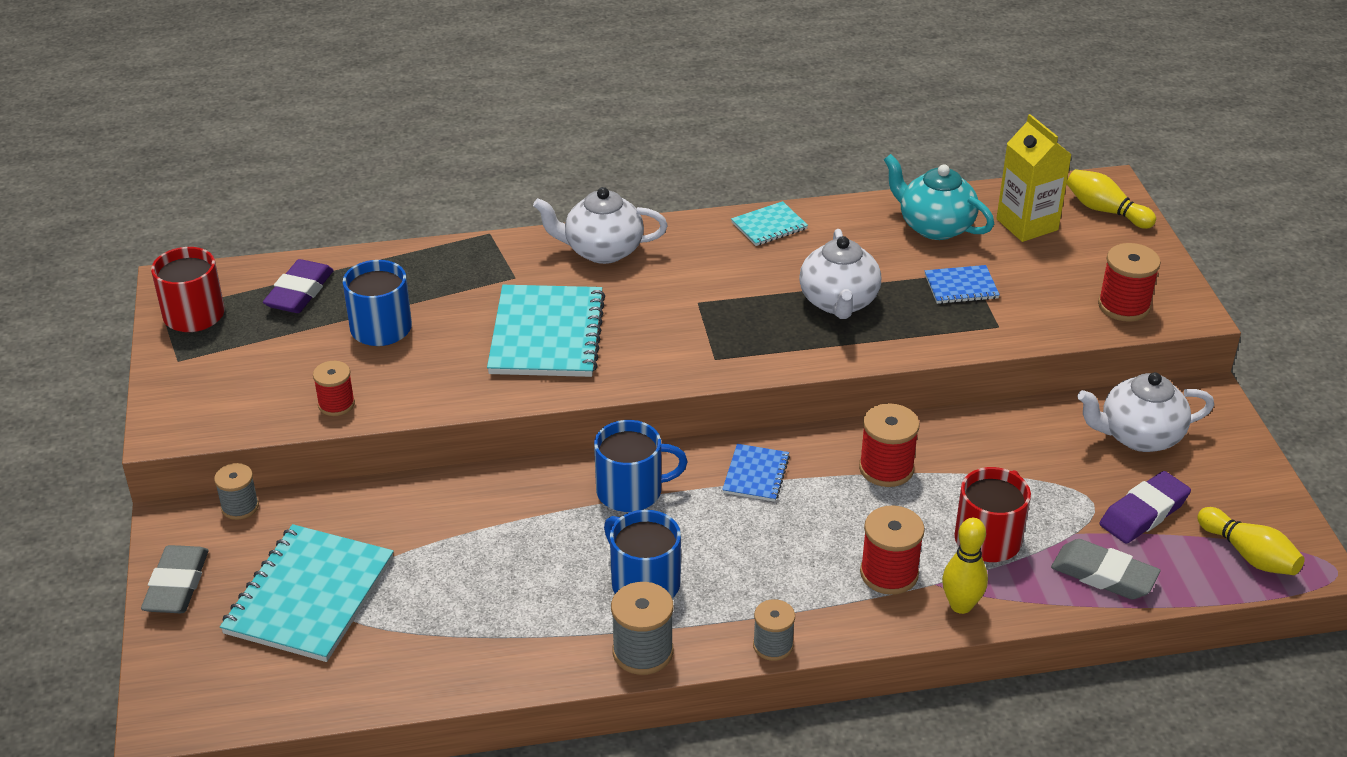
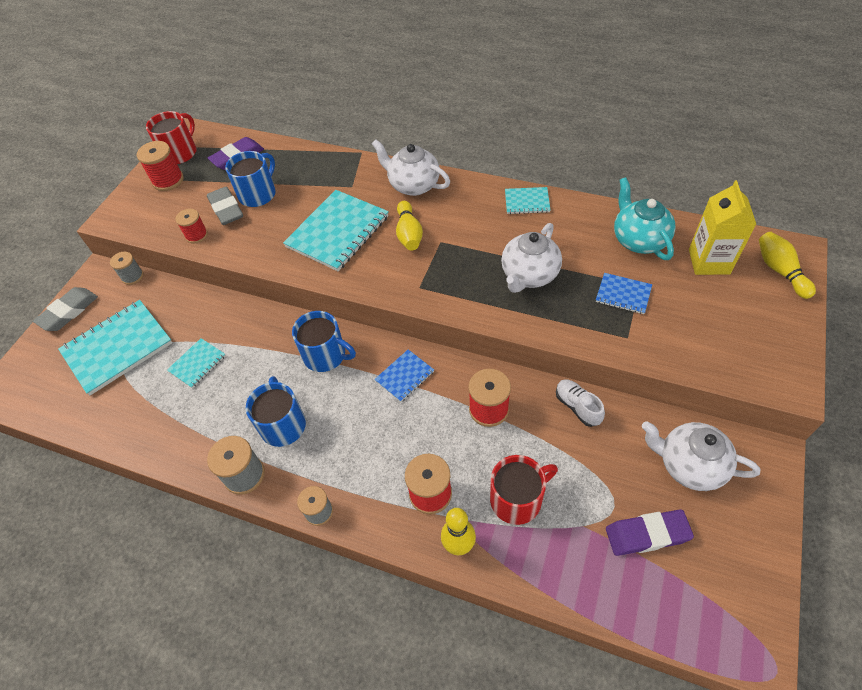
camera: 35 degrees right, 15 degrees up
(455, 567) = (197, 364): none -> turquoise notebook
(983, 428) = (577, 407): none -> white shoe
(1103, 575) = (578, 574): grey eraser -> grey eraser (226, 209)
(1123, 306) = (738, 358): red spool -> red spool (168, 180)
(1248, 555) = (707, 616): yellow bowling pin -> yellow bowling pin (409, 234)

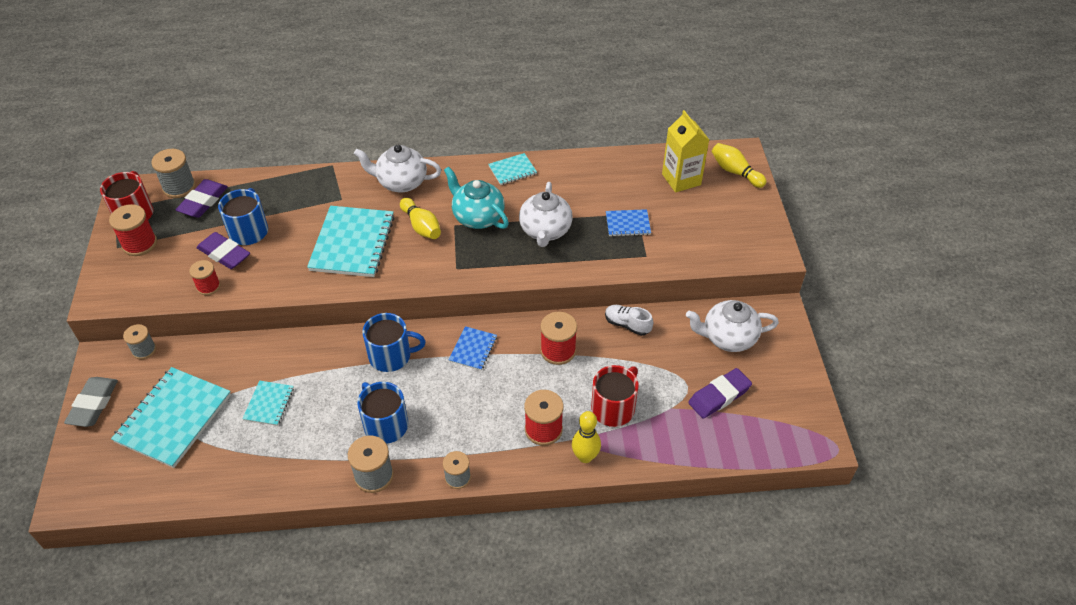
camera: 30 degrees left, 5 degrees down
(226, 209) = (224, 254): grey eraser -> purple eraser
(227, 139) = (179, 187): none -> grey spool
(638, 240) = (620, 177): turquoise teapot -> turquoise teapot (477, 217)

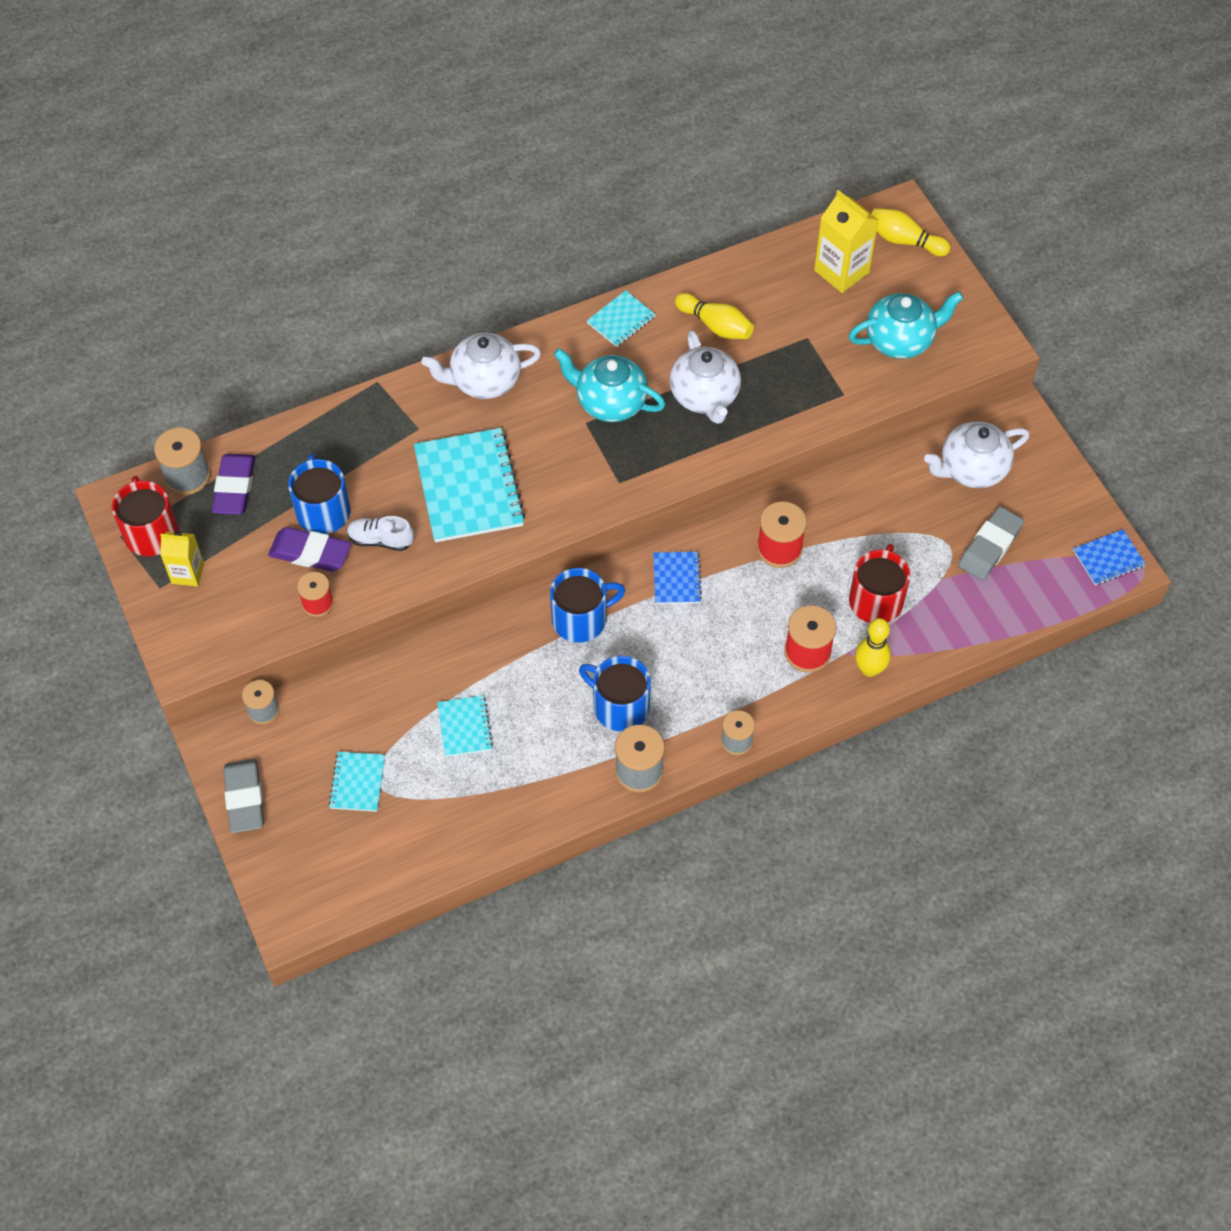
camera: 20 degrees left, 10 degrees up
(139, 244) = (187, 573): red spool -> yellow carton
(174, 418) = (357, 782): turquoise notebook -> turquoise notebook, size x0.50
(421, 226) = (545, 437): yellow bowling pin -> yellow bowling pin (715, 325)
(627, 325) = (847, 489): white shoe -> white shoe (380, 540)
(628, 224) = (802, 356): blue notebook -> blue notebook (1108, 558)
(704, 232) = (900, 340): none -> turquoise teapot
(719, 396) = (990, 547): purple eraser -> grey eraser

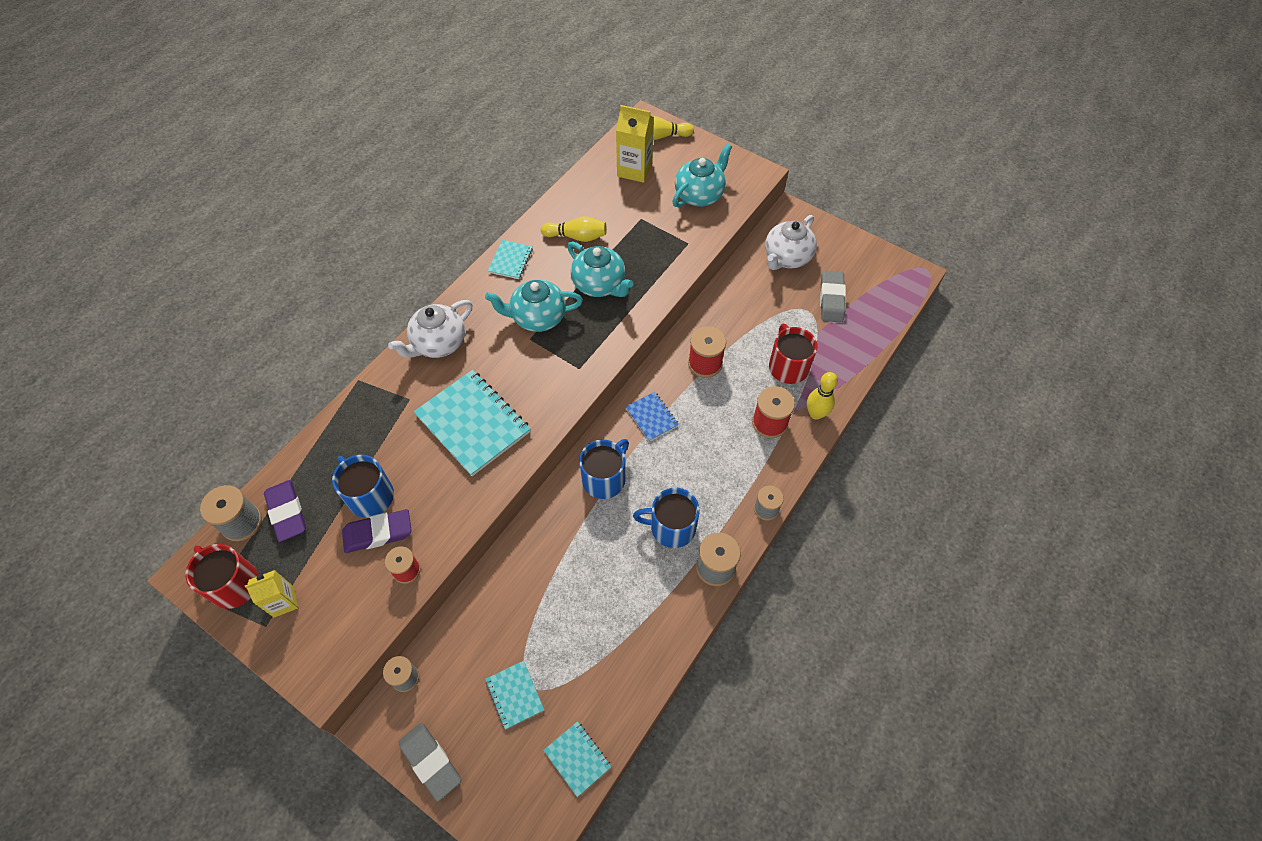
camera: 30 degrees left, 0 degrees up
(380, 540) = (428, 495): white shoe -> none
(464, 727) = (570, 604): turquoise notebook -> turquoise notebook (577, 759)
(705, 397) = (600, 285): white teapot -> turquoise teapot
(1108, 558) = (903, 273): blue notebook -> none

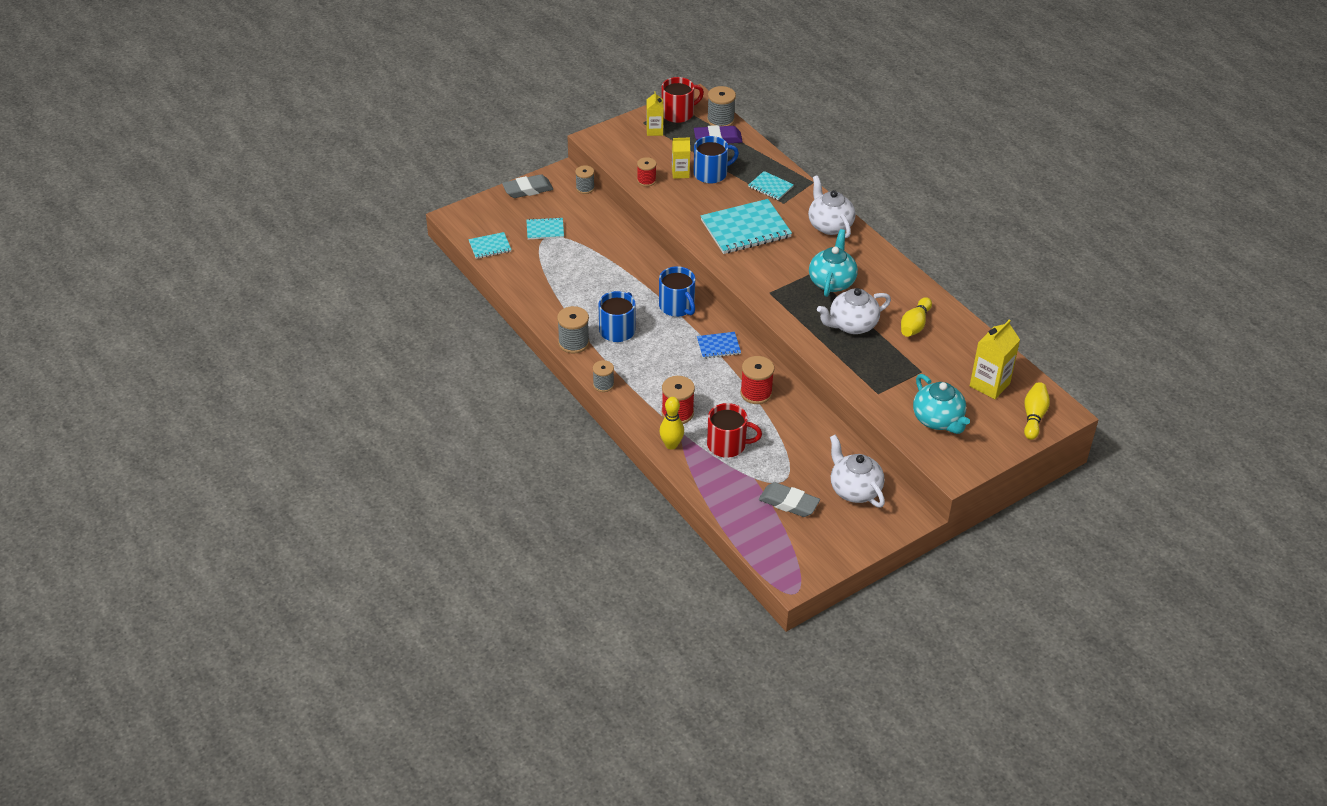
camera: 110 degrees right, 15 degrees down
(378, 533) = (680, 173): purple eraser -> yellow carton
(510, 260) = (902, 280): turquoise notebook -> turquoise notebook (770, 187)
(600, 285) = (852, 325): turquoise teapot -> white teapot

